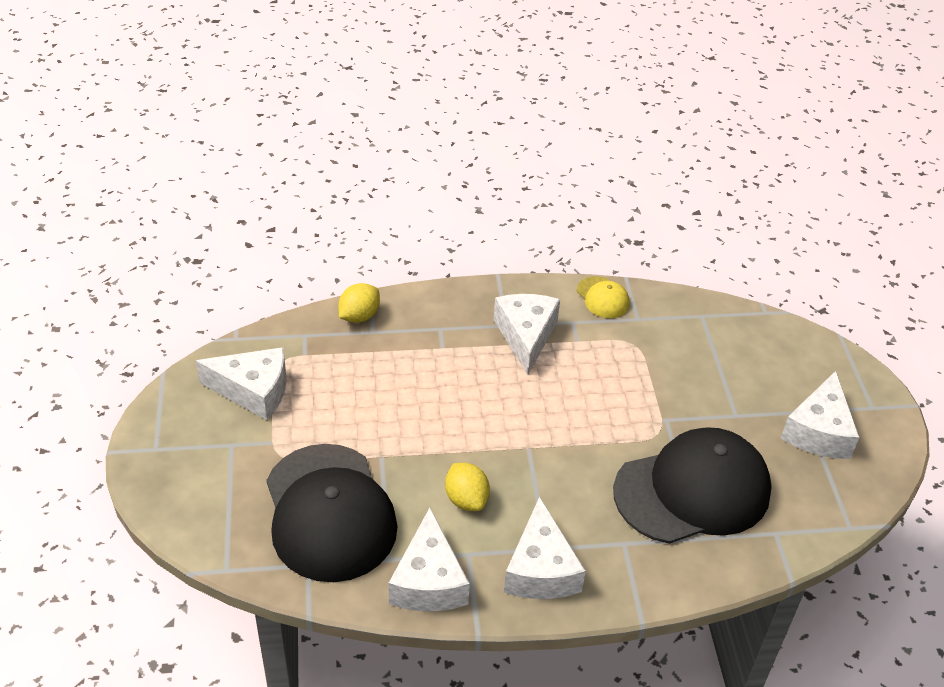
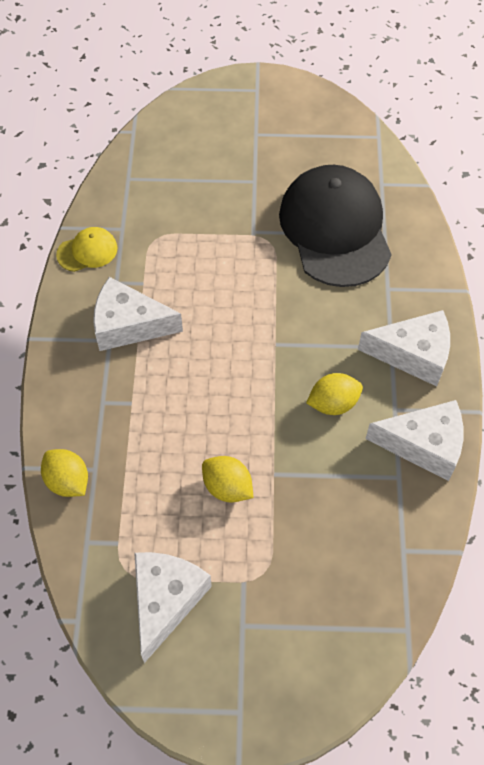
camera: 80 degrees left, 15 degrees up
(329, 512) = (341, 527): black cap -> none
(363, 423) = (227, 487): none -> yellow lemon
(819, 431) = (279, 130): white cheese -> none

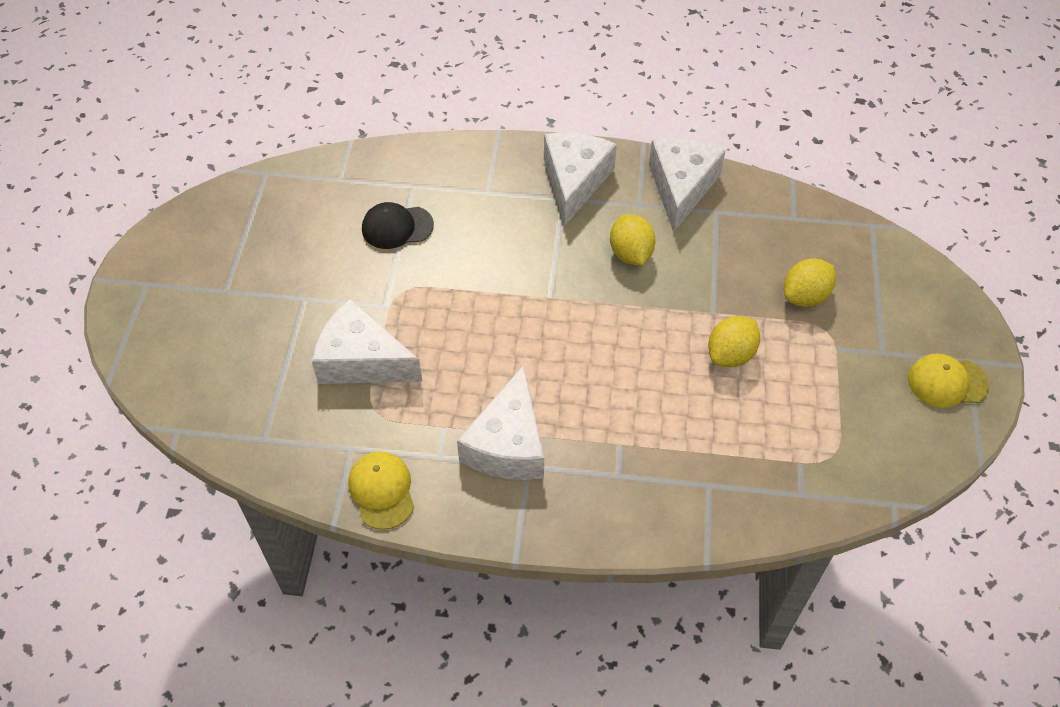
camera: 85 degrees left, 5 degrees down
(68, 481) = (725, 514): yellow lemon -> yellow lemon (805, 296)
(165, 600) = (863, 418): white cheese -> white cheese (362, 360)
(211, 686) = (947, 382): none -> yellow cap
(335, 229) = (397, 227): black cap -> black cap, size x0.43

